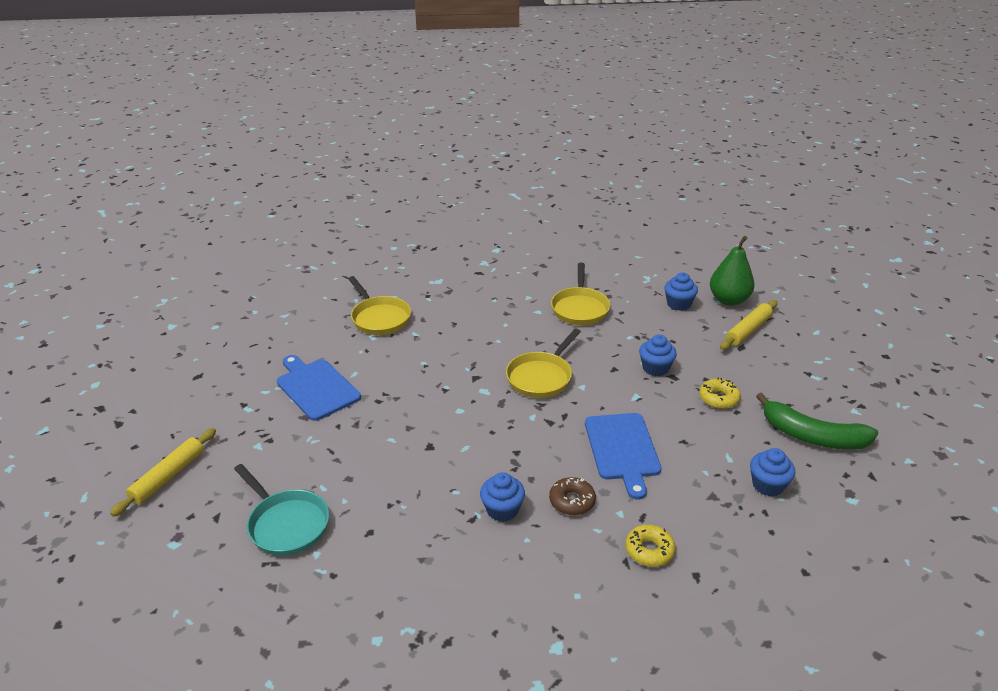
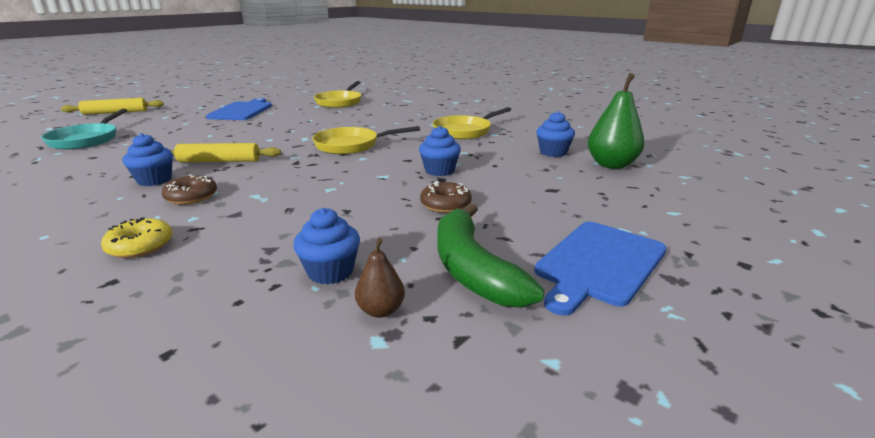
camera: 45 degrees right, 10 degrees down
(622, 449) = (295, 192): blue cutting board -> blue cutting board (598, 263)
(718, 398) = (445, 204): yellow donut -> brown donut
(748, 330) = (587, 184): yellow rolling pin -> yellow rolling pin (219, 161)
(826, 486) = (381, 310): none -> brown pear

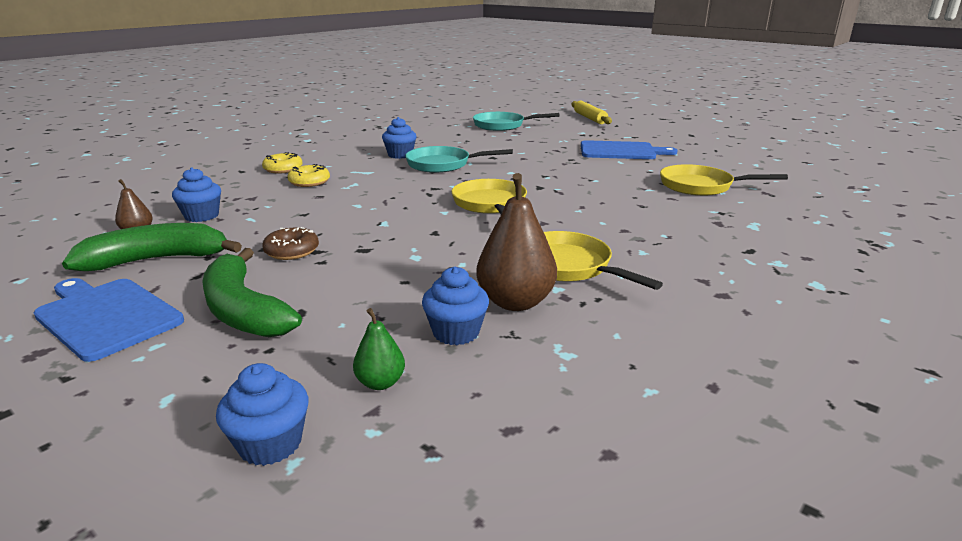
camera: 90 degrees right, 0 degrees up
(191, 197) = (360, 168): brown donut -> none
(219, 161) = (443, 164): yellow rolling pin -> turquoise pan
(227, 220) = (309, 182): none -> yellow donut
(439, 171) = (392, 249): blue cupcake -> blue cupcake (270, 444)
(513, 141) = (515, 302): none -> brown pear
(557, 207) = (243, 310): none -> green banana
(611, 165) = (380, 383): green pear -> green pear, size x0.52

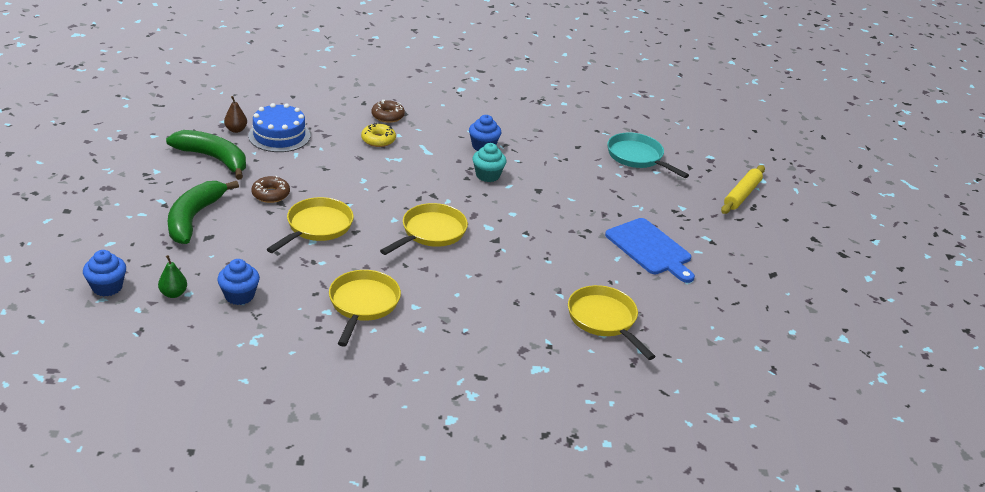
camera: 45 degrees right, 10 degrees up
(106, 316) = (150, 183): blue cutting board -> none
(202, 216) = (279, 136): blue cupcake -> blue cake
(283, 169) = (388, 116): yellow donut -> brown donut
(395, 247) = (317, 227): none -> yellow pan
(443, 164) = (487, 175): turquoise pan -> turquoise cupcake
(515, 302) = (293, 302): brown pear -> none

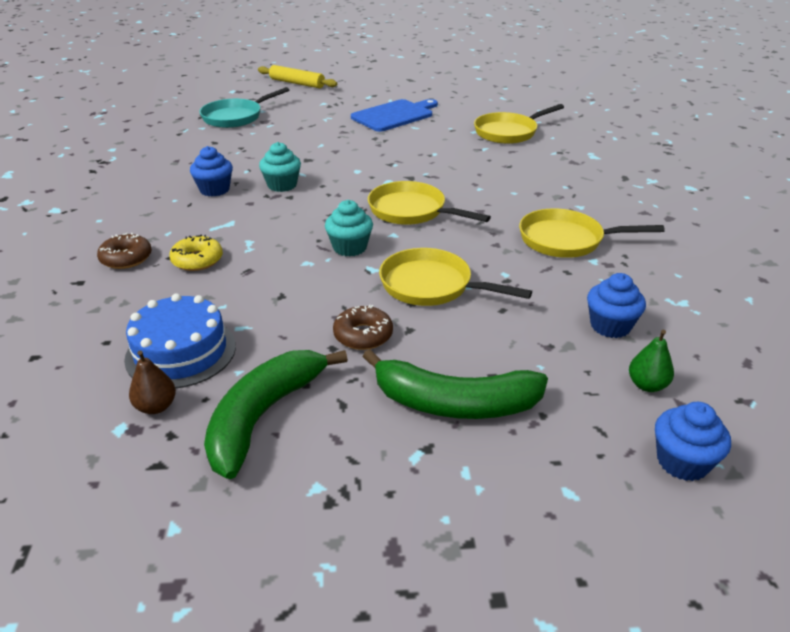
camera: 90 degrees left, 0 degrees up
(379, 198) = (350, 247): none -> turquoise cupcake

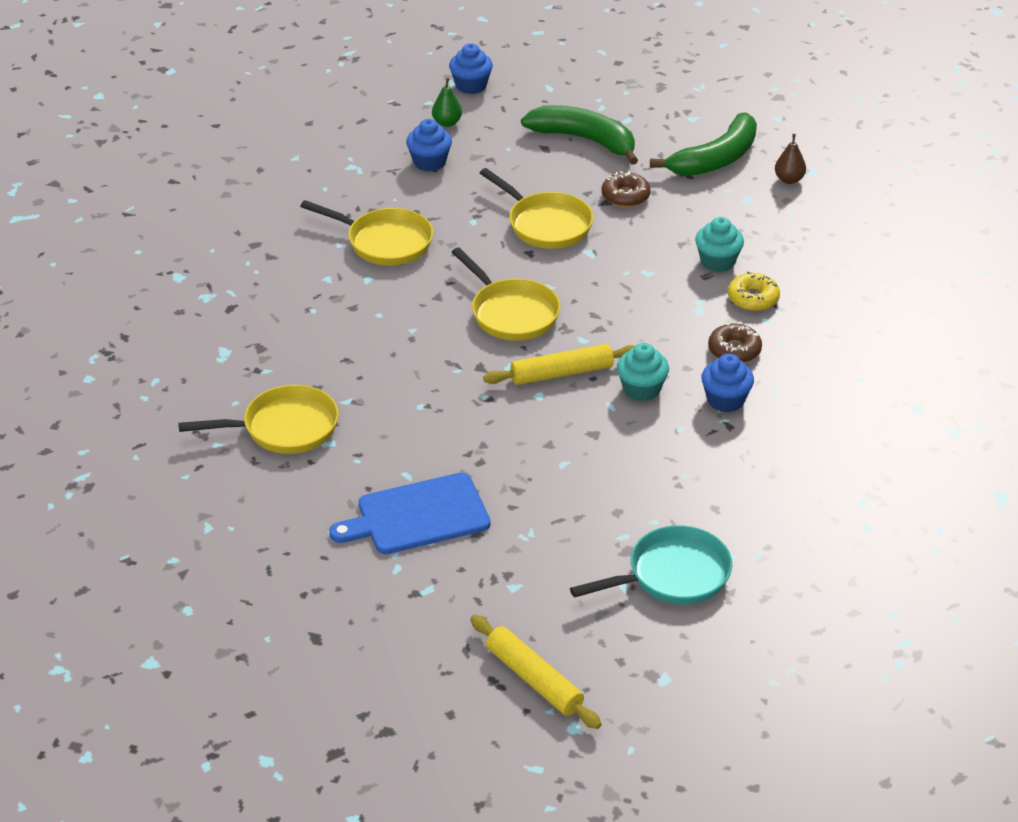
camera: 160 degrees left, 5 degrees up
(126, 258) = (824, 316): brown donut -> brown donut (734, 350)
(181, 352) = (771, 213): blue cake -> none
(347, 184) = (562, 373): none -> yellow rolling pin
(350, 247) = (599, 280): turquoise cupcake -> turquoise cupcake (717, 261)

